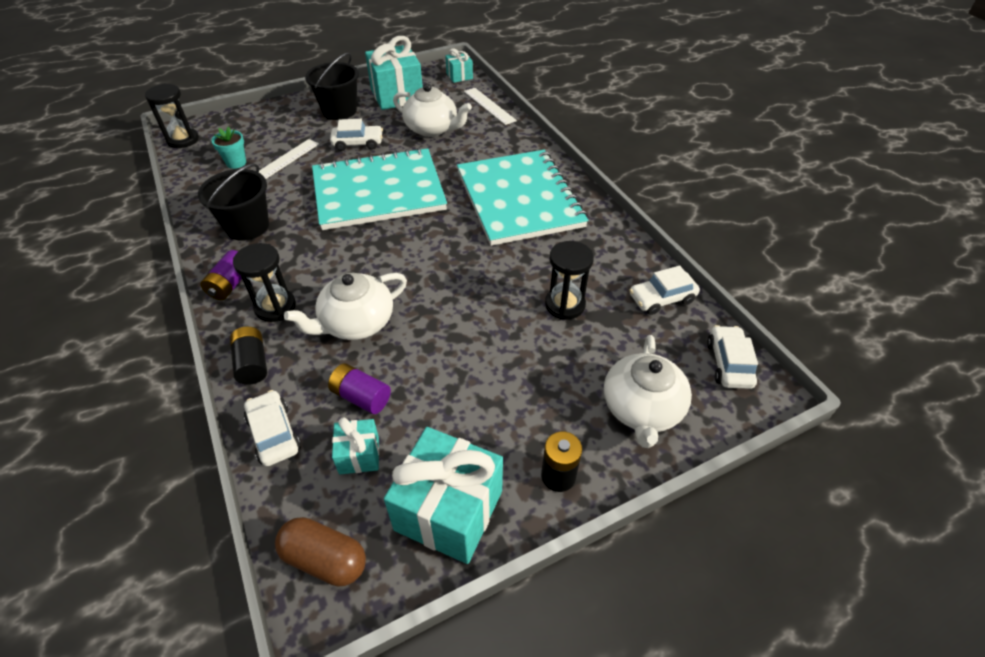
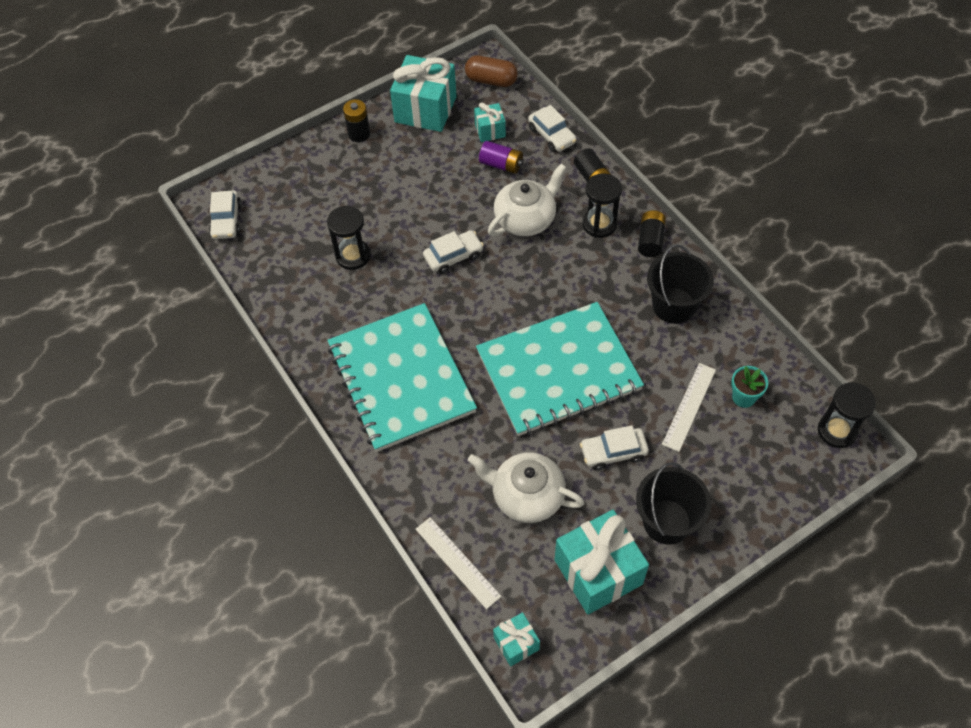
camera: 175 degrees right, 10 degrees up
(230, 284) = (650, 240): purple battery -> black battery
(641, 409) = (299, 180): white teapot -> none
(662, 298) = (267, 272): white car -> white car (453, 256)

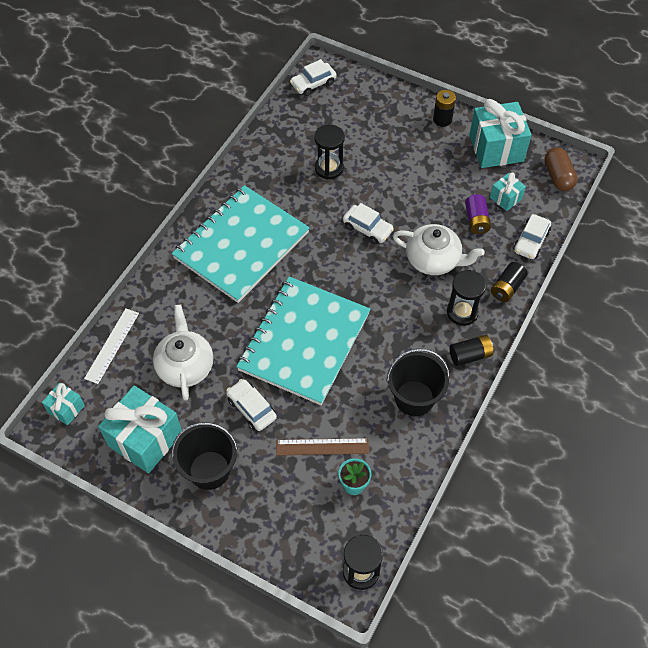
camera: 60 degrees right, 0 degrees up
(558, 371) = (304, 341): turquoise notebook -> turquoise notebook turned 75 degrees clockwise
(689, 406) = (322, 447): white ruler -> brown ruler

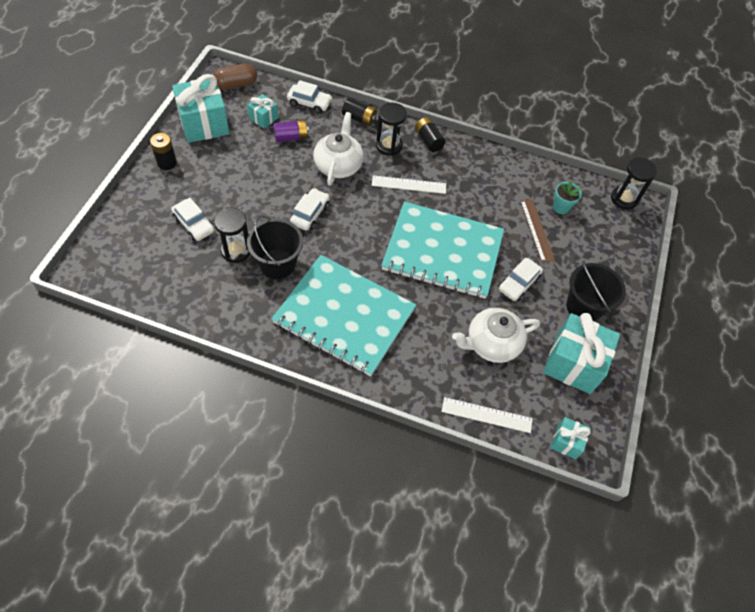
camera: 105 degrees left, 0 degrees up
(313, 84) = (110, 276): white car -> white car (194, 224)
(401, 324) = (409, 184): none -> white ruler
(414, 398) = (476, 173): black bucket -> black bucket (277, 264)

